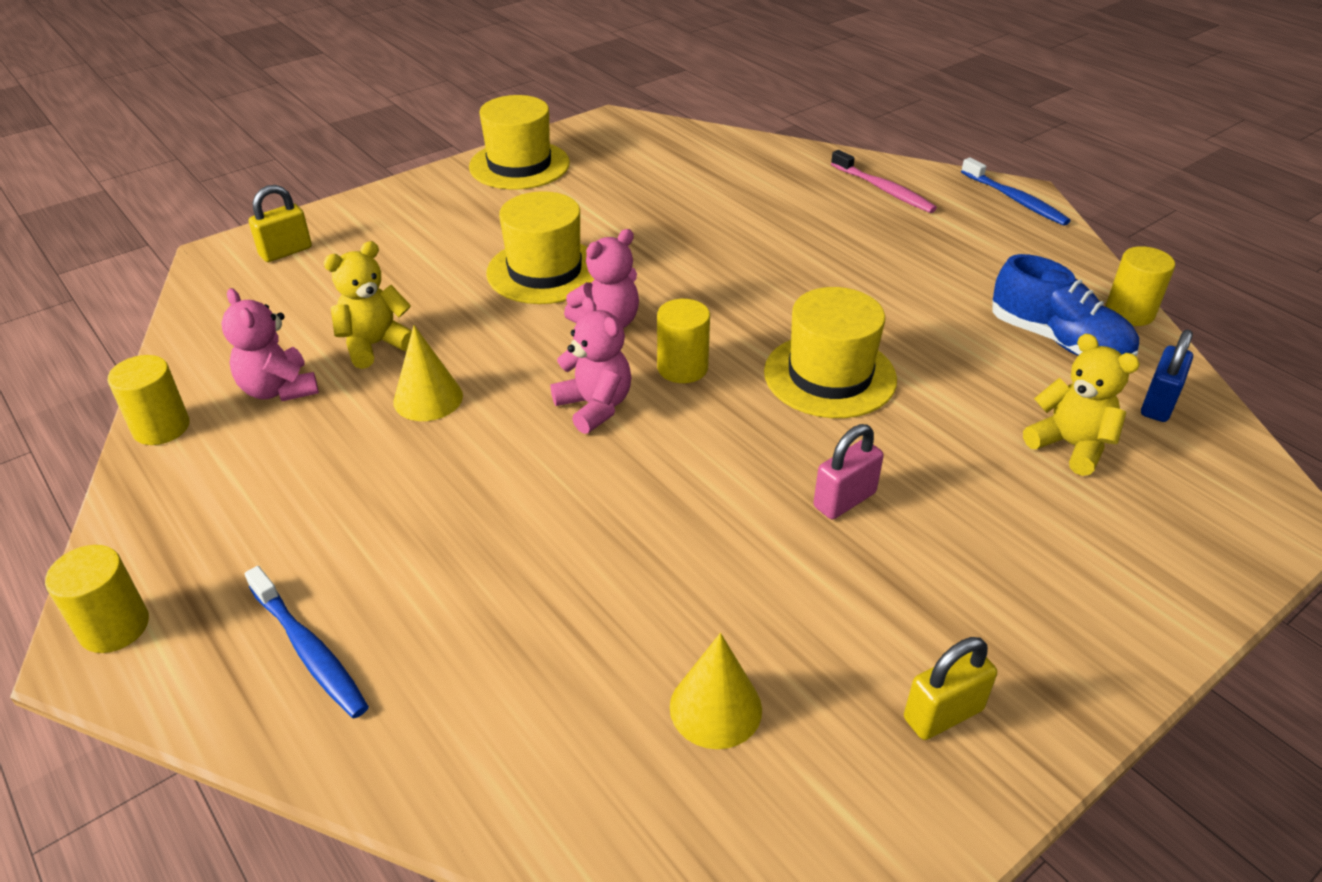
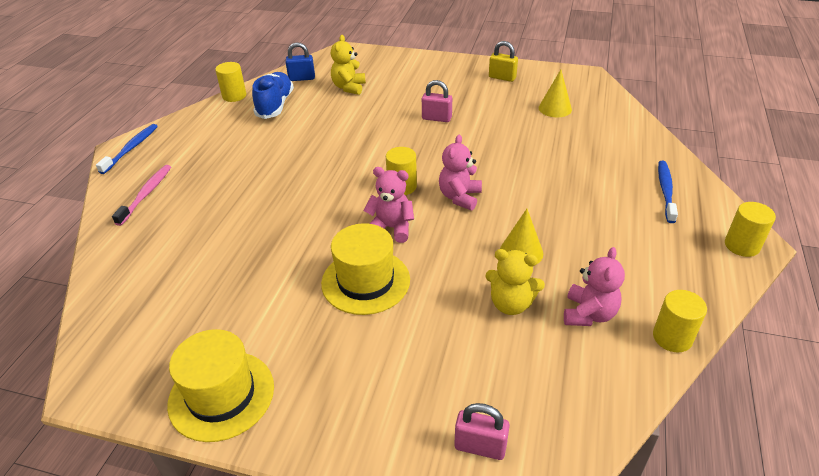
camera: 125 degrees left, 0 degrees up
(286, 251) = (480, 446): yellow padlock -> pink padlock
(829, 375) = (362, 147): yellow hat -> none

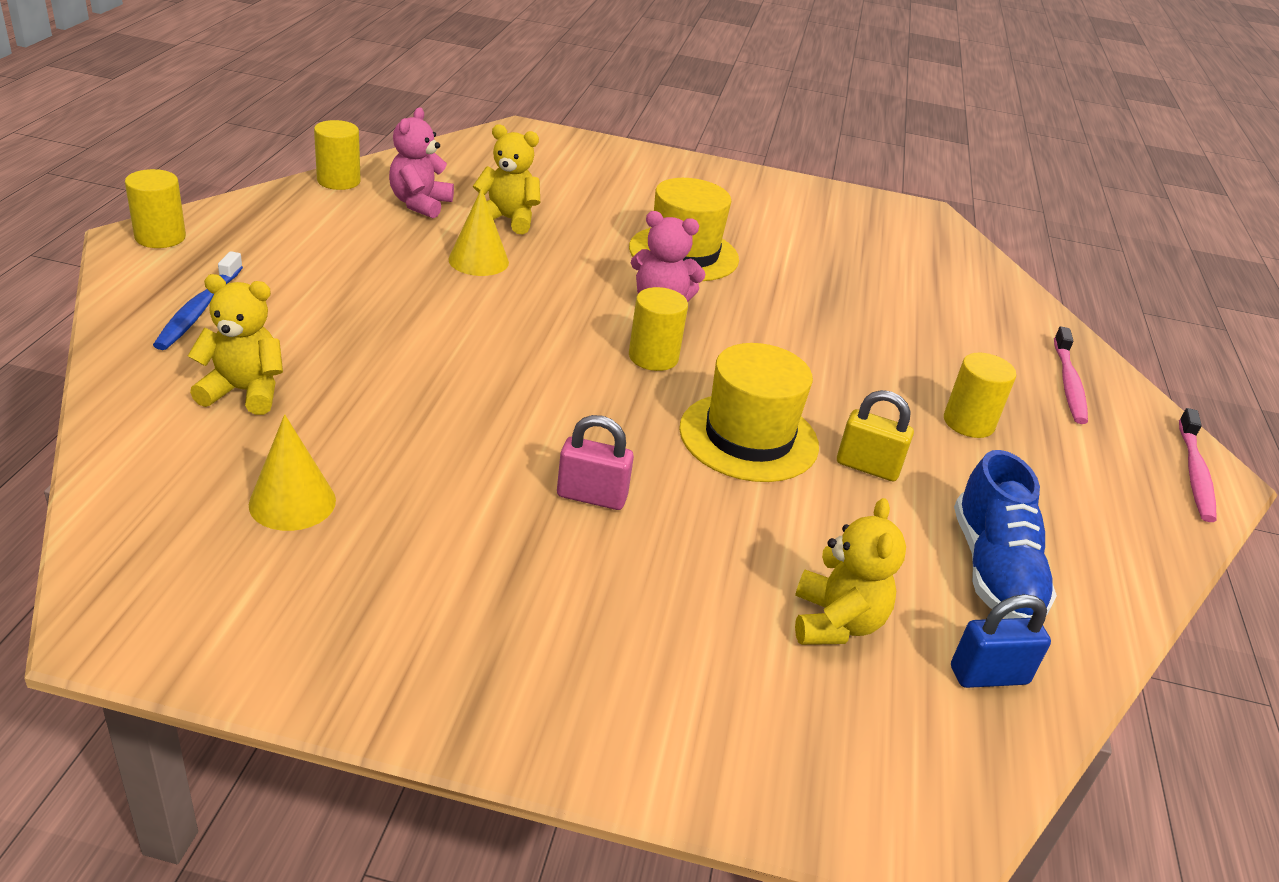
camera: 170 degrees right, 5 degrees down
(131, 148) = (1194, 473): blue toothbrush -> pink toothbrush
(221, 395) = (797, 195): yellow hat -> yellow hat (748, 437)
(234, 96) = (1121, 613): yellow cylinder -> yellow cylinder (968, 423)
(460, 197) = (555, 332): pink teddy bear -> none
(480, 446) = (559, 150): pink padlock -> none
(502, 77) = (389, 633): yellow padlock -> yellow padlock (867, 467)
(605, 148) = (244, 391): none -> yellow teddy bear

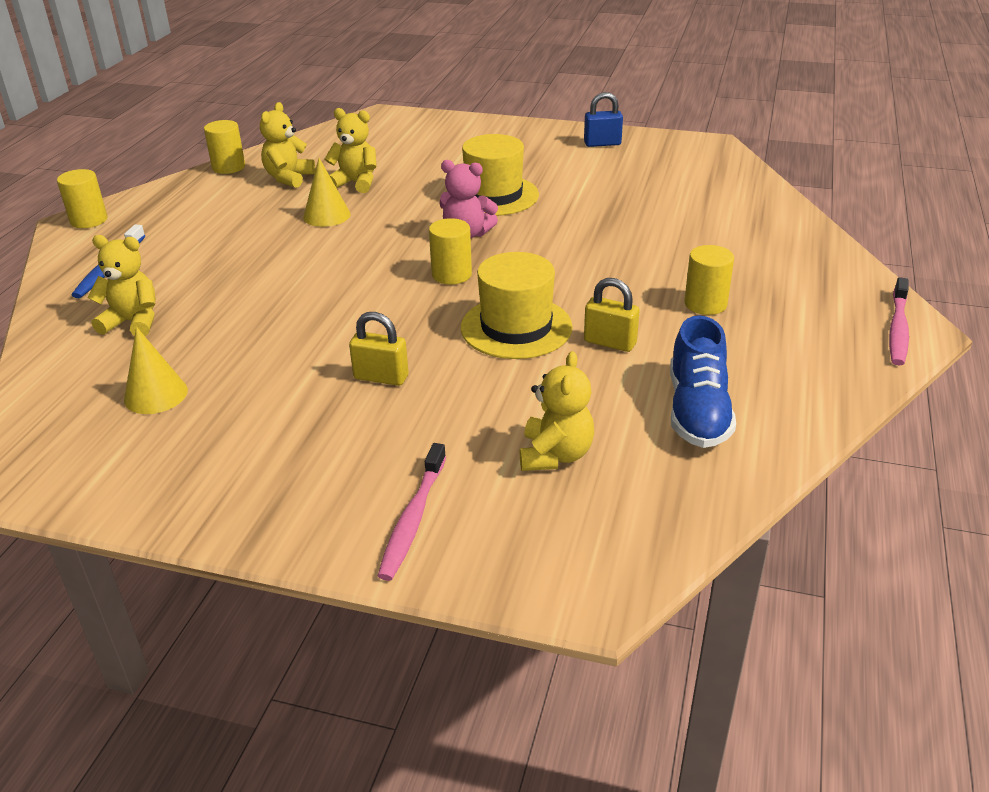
camera: 10 degrees right, 0 degrees up
(420, 204) = (288, 178): pink teddy bear -> yellow teddy bear
(592, 496) = (381, 377): pink padlock -> yellow padlock
(988, 675) = (672, 486): blue padlock -> blue padlock (602, 143)
(1068, 383) = (803, 267): pink toothbrush -> pink toothbrush (413, 519)

